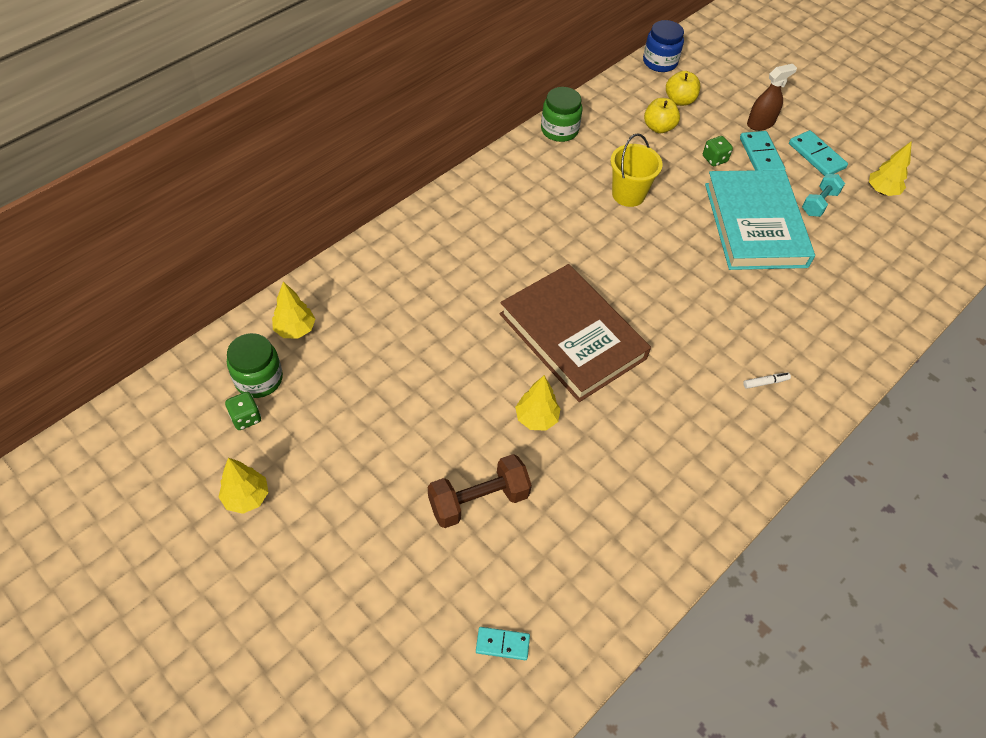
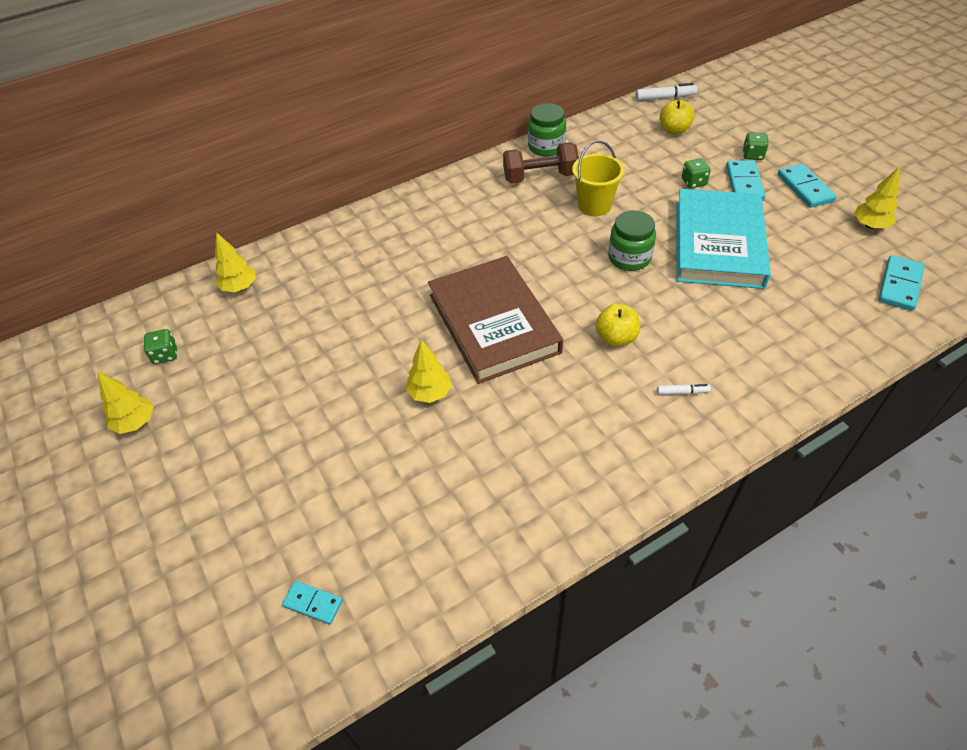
camera: 20 degrees right, 5 degrees down
(259, 379) = (191, 324): green jar -> green jar (629, 257)
(478, 500) = (344, 460): brown dumbbell -> brown dumbbell (540, 177)
(658, 127) = (645, 151): yellow apple -> yellow apple (616, 338)
(660, 62) = (665, 97): blue jar -> white marker
(760, 123) = (752, 155): brown spray bottle -> green dice
(819, 203) = (795, 230): turquoise dumbbell -> none
(919, 250) = (899, 285): none -> turquoise domino

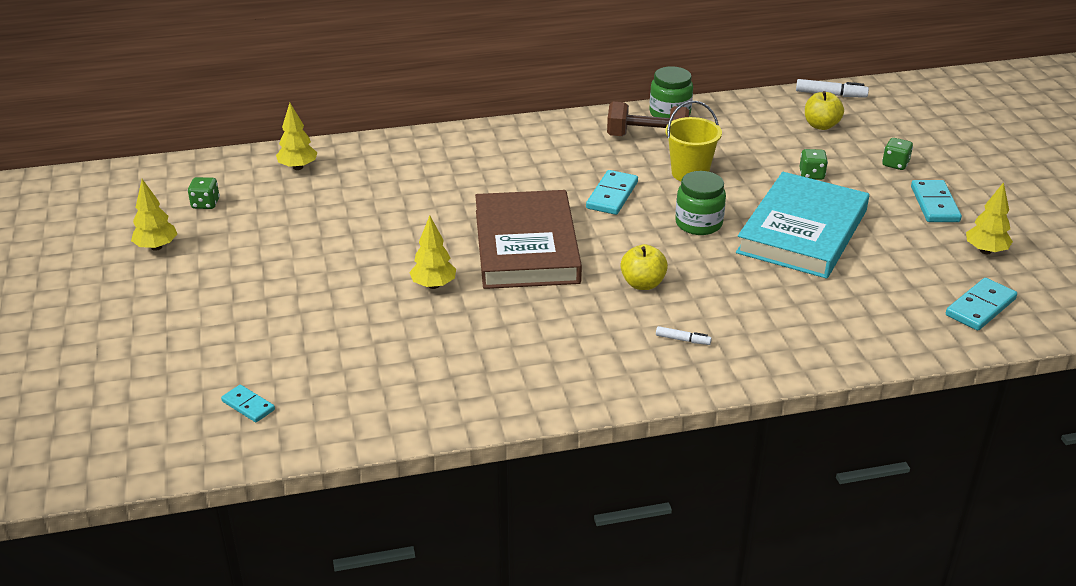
camera: 15 degrees right, 15 degrees down
(744, 183) = (868, 186): turquoise domino -> turquoise domino (612, 195)

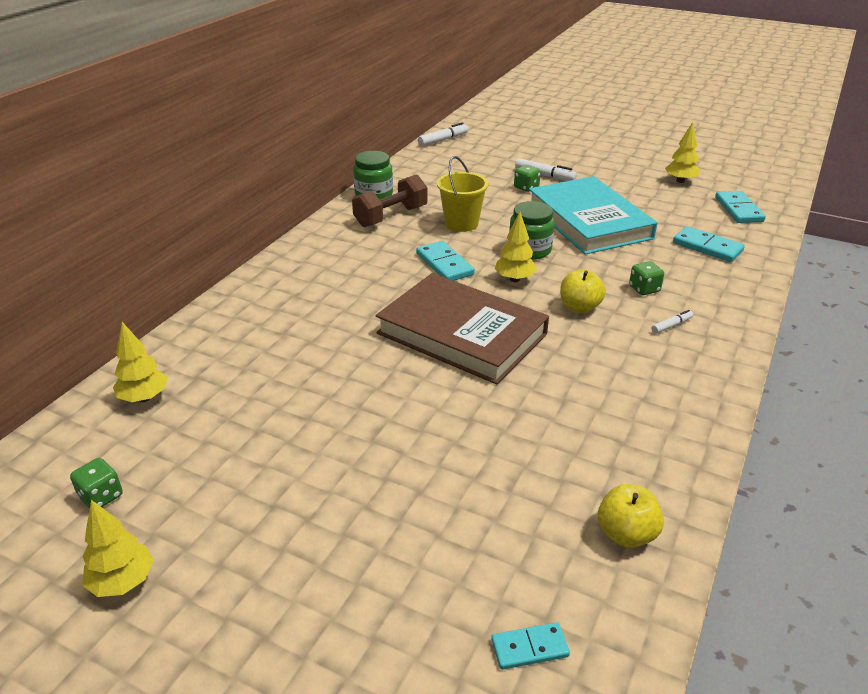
camera: 50 degrees left, 0 degrees up
(433, 285) = (458, 409): yellow tree -> yellow tree (514, 279)
(821, 125) = (473, 159): yellow apple -> yellow apple (626, 534)
(854, 174) = (545, 176): none -> white marker
(895, 164) = (552, 160): green dice -> green dice (644, 289)
(935, 204) = (612, 170): turquoise domino -> turquoise domino (707, 247)

